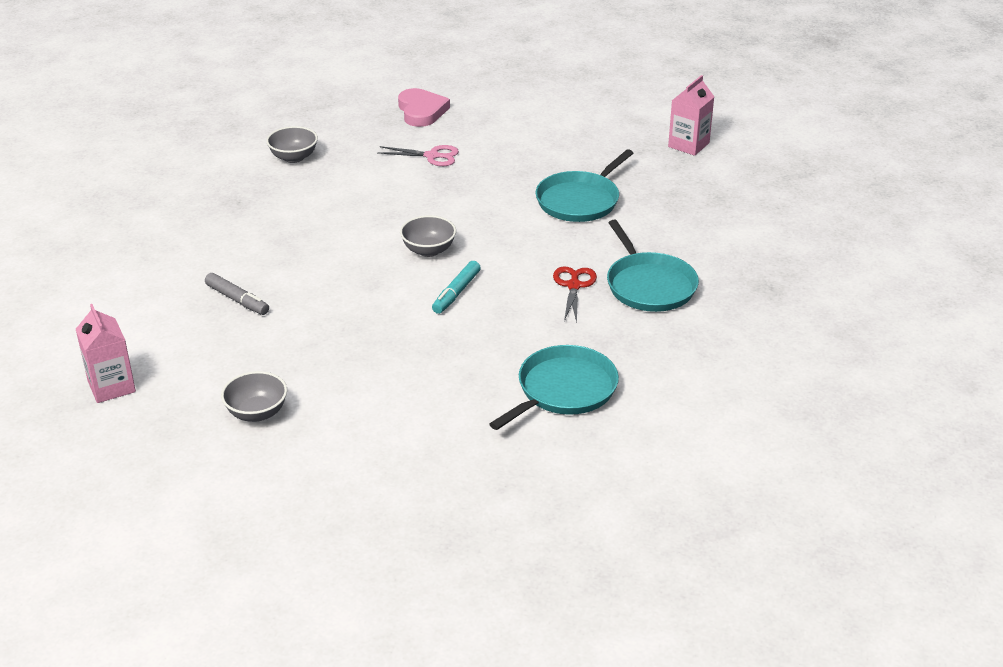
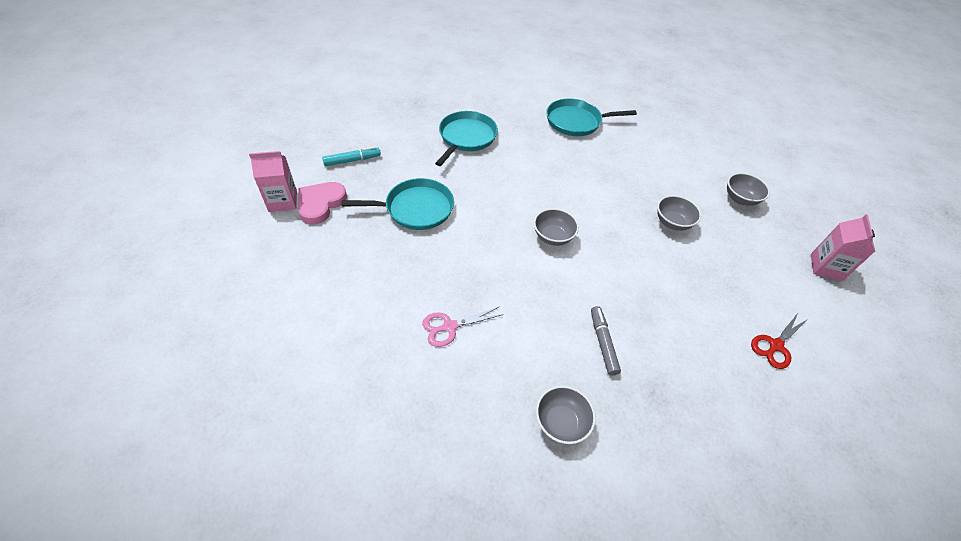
camera: 140 degrees left, 15 degrees up
(237, 300) = (711, 282): grey marker -> grey marker (603, 343)
(320, 333) = (672, 223): none -> grey bowl
(421, 111) = (385, 400): pink heart -> pink heart (320, 204)
(432, 156) = (449, 327): pink scissors -> pink scissors turned 75 degrees counterclockwise
(456, 293) = (569, 197): turquoise marker -> turquoise marker (352, 160)
(574, 286) = (502, 161): red scissors -> red scissors (775, 345)

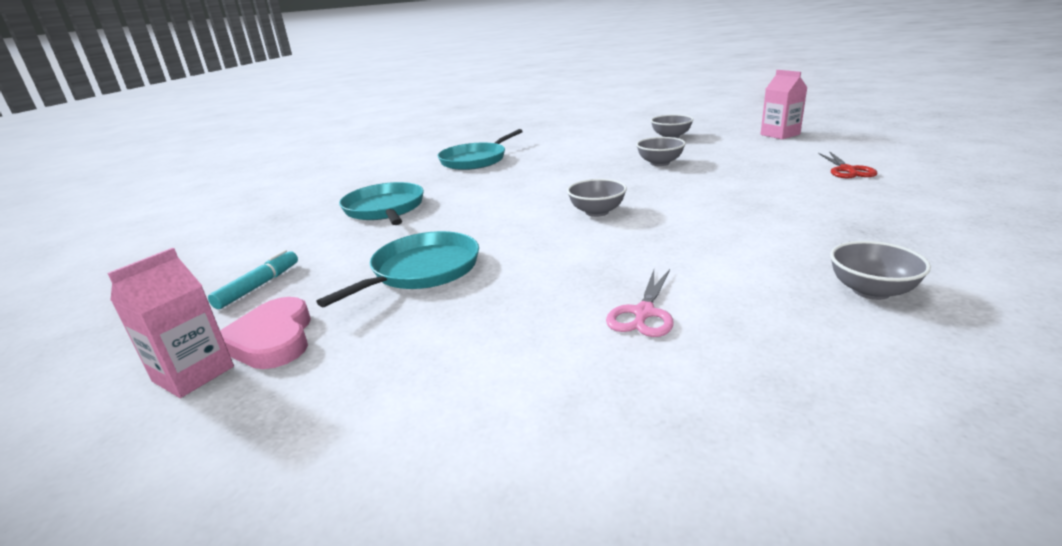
camera: 40 degrees left, 25 degrees down
(603, 343) = (772, 233): grey marker -> none

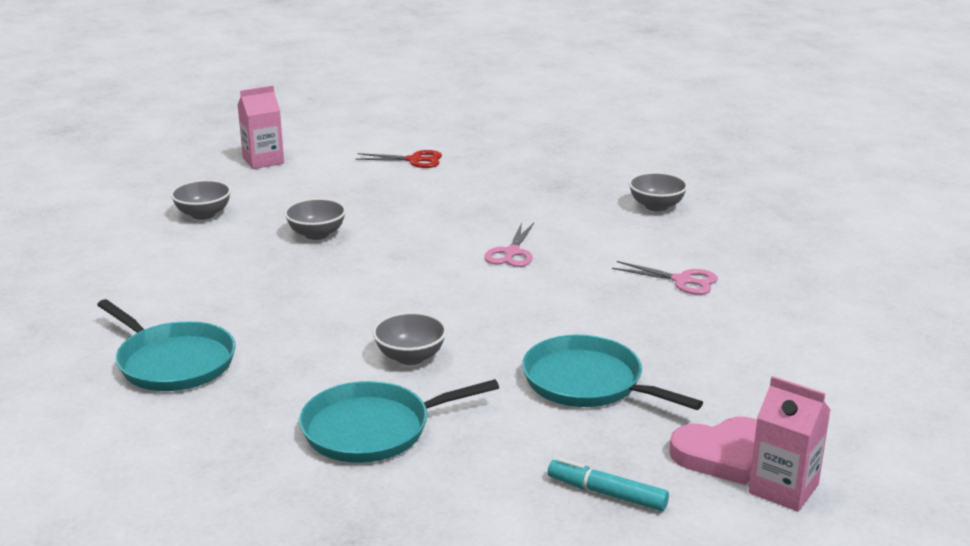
camera: 90 degrees left, 0 degrees up
(597, 212) = (464, 283): grey bowl -> grey bowl (410, 357)
(667, 223) = (512, 253): none -> pink scissors

